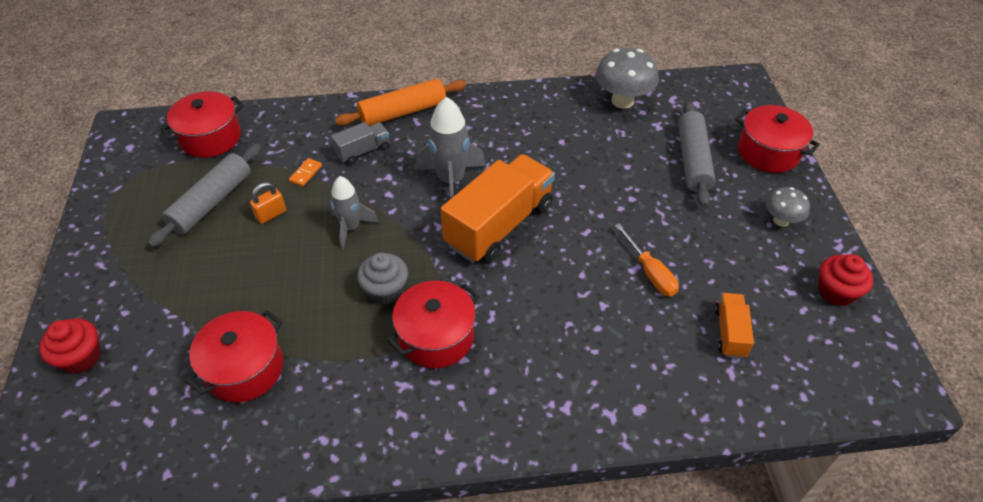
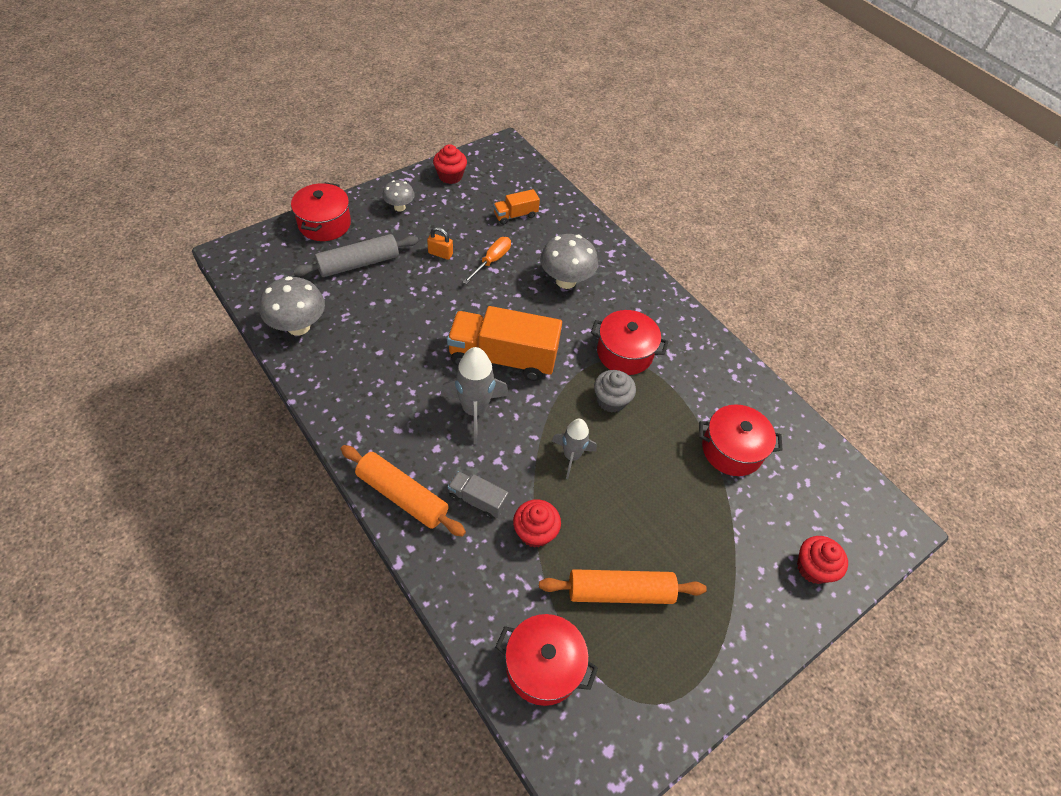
camera: 125 degrees left, 5 degrees up
(211, 202) = (620, 592): grey rolling pin -> orange rolling pin
(271, 214) = (598, 528): orange padlock -> orange padlock (440, 253)
(306, 173) = (535, 532): orange domino -> red cupcake
(581, 333) = (566, 281): none -> grey mushroom

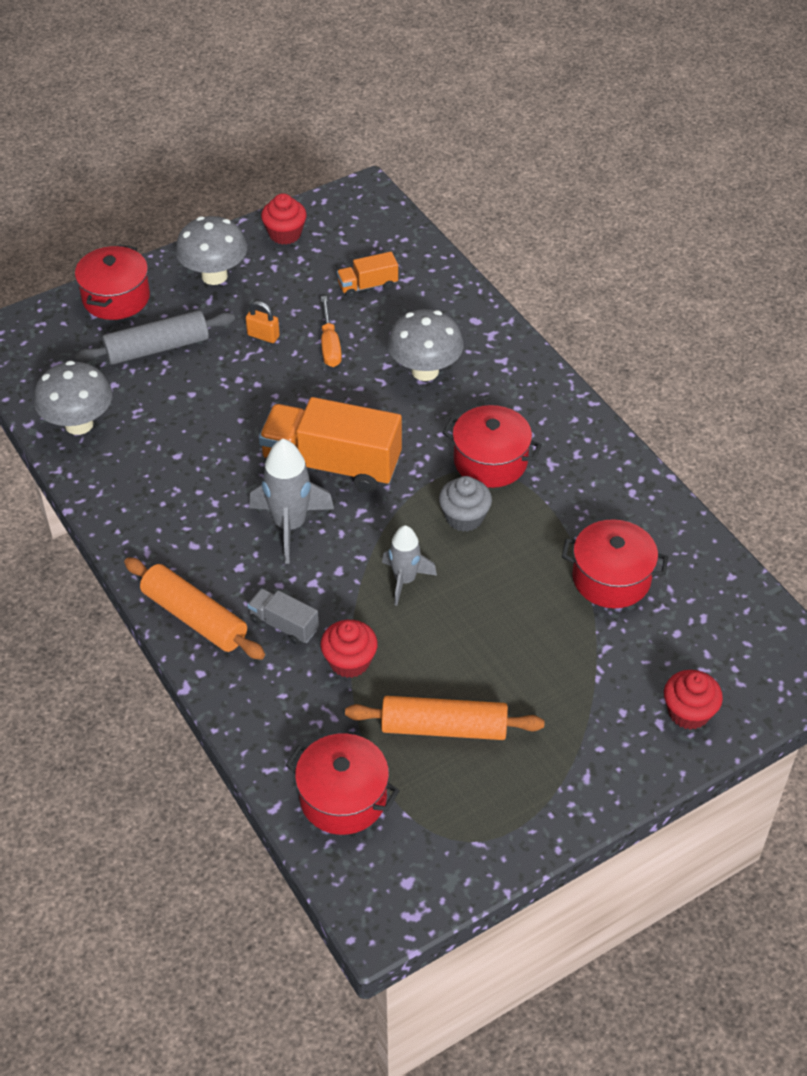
camera: 10 degrees right, 5 degrees down
(399, 207) = (214, 276): grey mushroom -> grey mushroom, size x1.70
(492, 261) = (330, 345): orange screwdriver -> orange screwdriver turned 135 degrees clockwise

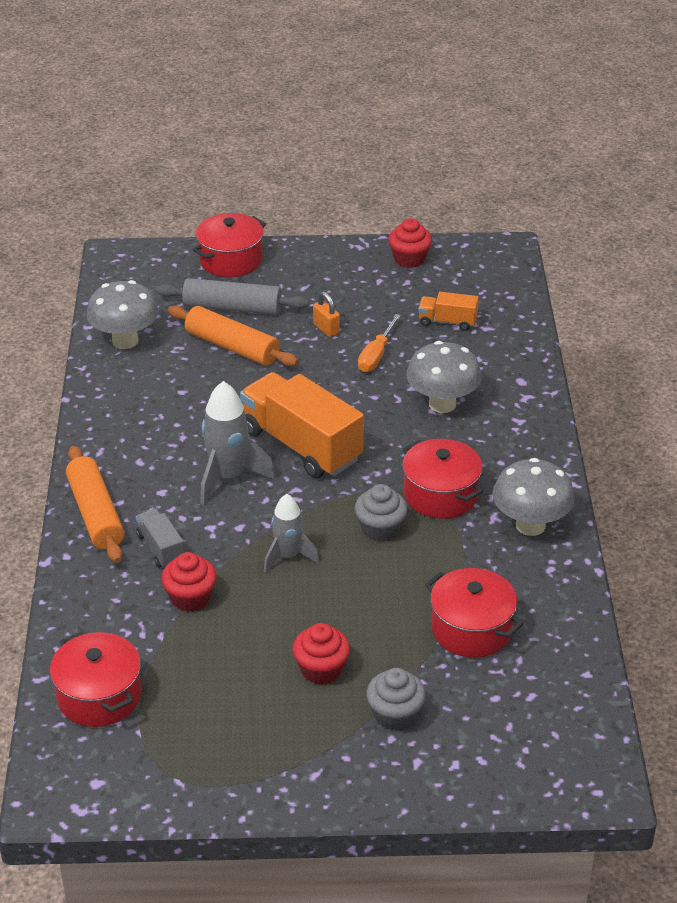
camera: 30 degrees right, 10 degrees down
(214, 276) = (323, 271): grey mushroom -> grey mushroom (530, 525)
(444, 728) = (225, 681): orange rolling pin -> orange rolling pin (232, 347)
(609, 688) = (395, 715): none -> grey cupcake
(688, 712) = (451, 765): red cupcake -> red cupcake (321, 669)

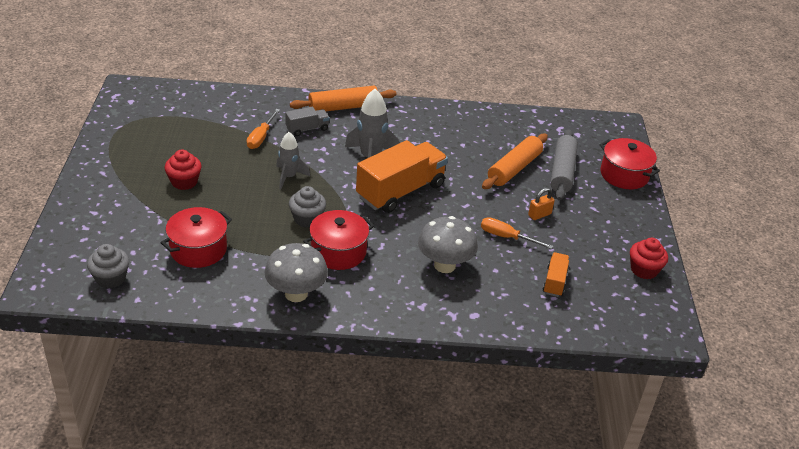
camera: 90 degrees right, 0 degrees up
(99, 696) = (192, 104): red pot -> none
(125, 341) = (519, 124): grey mushroom -> none
(190, 598) = (261, 137): red cupcake -> orange screwdriver
(395, 715) = (135, 207): grey cupcake -> grey cupcake (110, 278)

